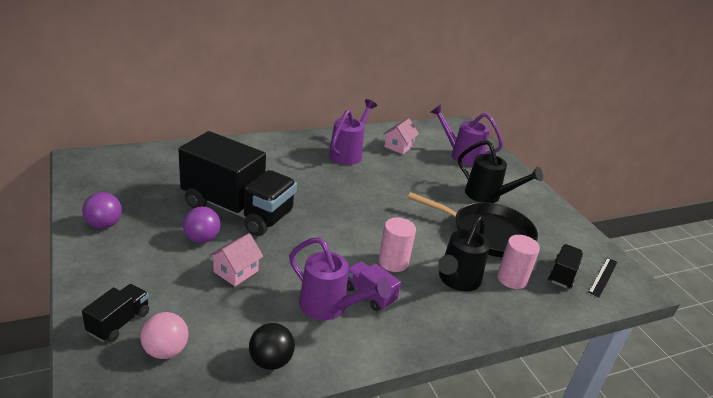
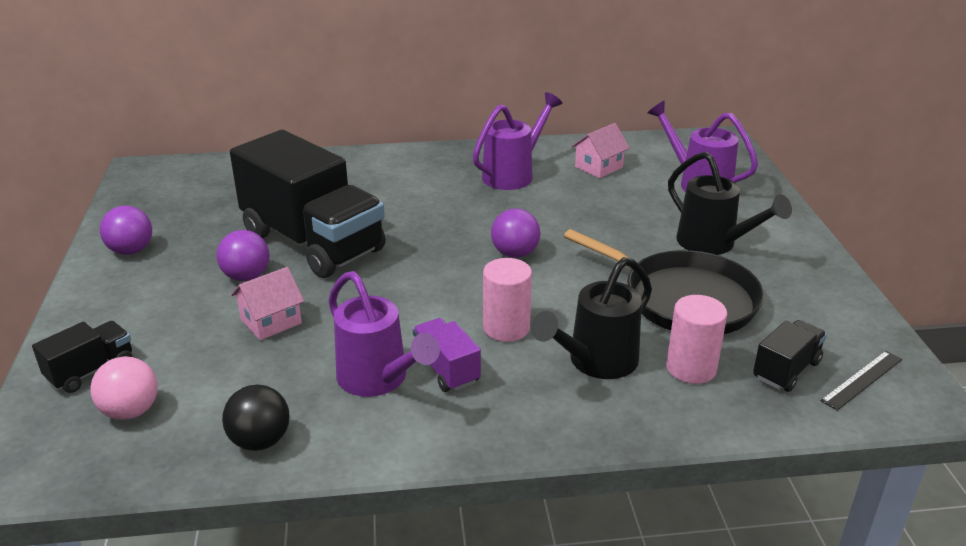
camera: 20 degrees right, 0 degrees up
(375, 210) = (515, 254): none -> purple ball

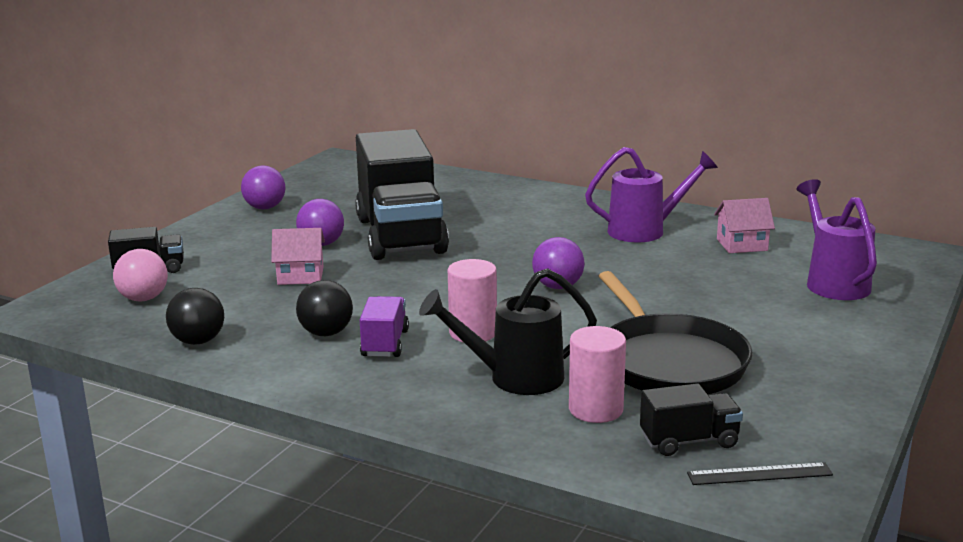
camera: 35 degrees right, 10 degrees down
(378, 379) = (326, 333): purple watering can -> black ball
(713, 244) = (769, 331): black watering can -> none

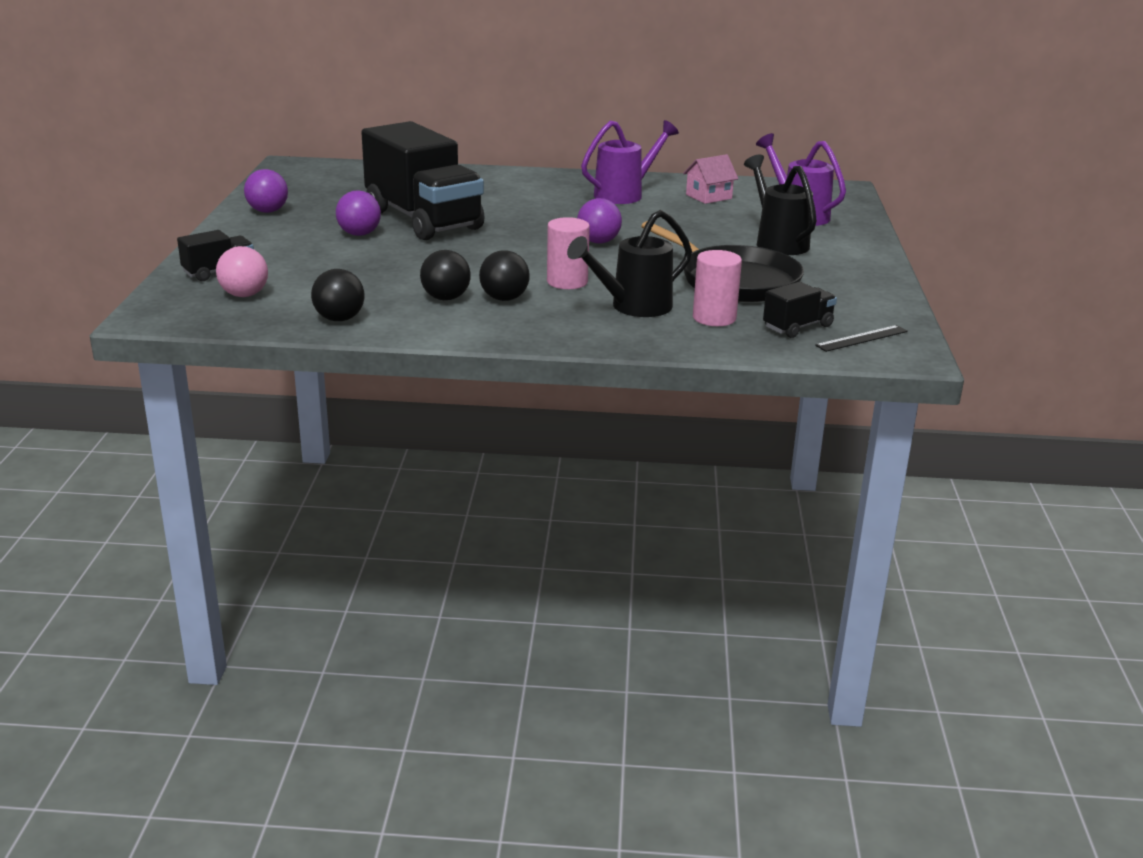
camera: 25 degrees left, 5 degrees up
(300, 276) = (370, 260): pink house -> none
(385, 343) = (504, 299): purple truck -> black ball
(772, 317) = (778, 242): none -> black watering can

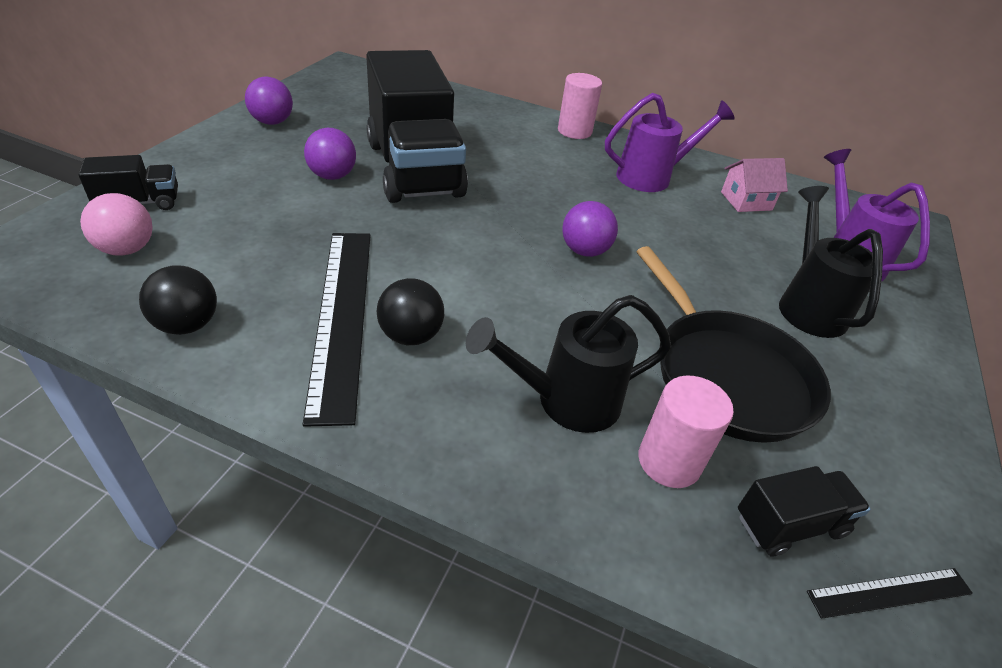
camera: 15 degrees right, 15 degrees up
(446, 298) = (342, 315): black ball -> black ruler
(567, 282) = (507, 320): pink cylinder -> pink cylinder (574, 131)

